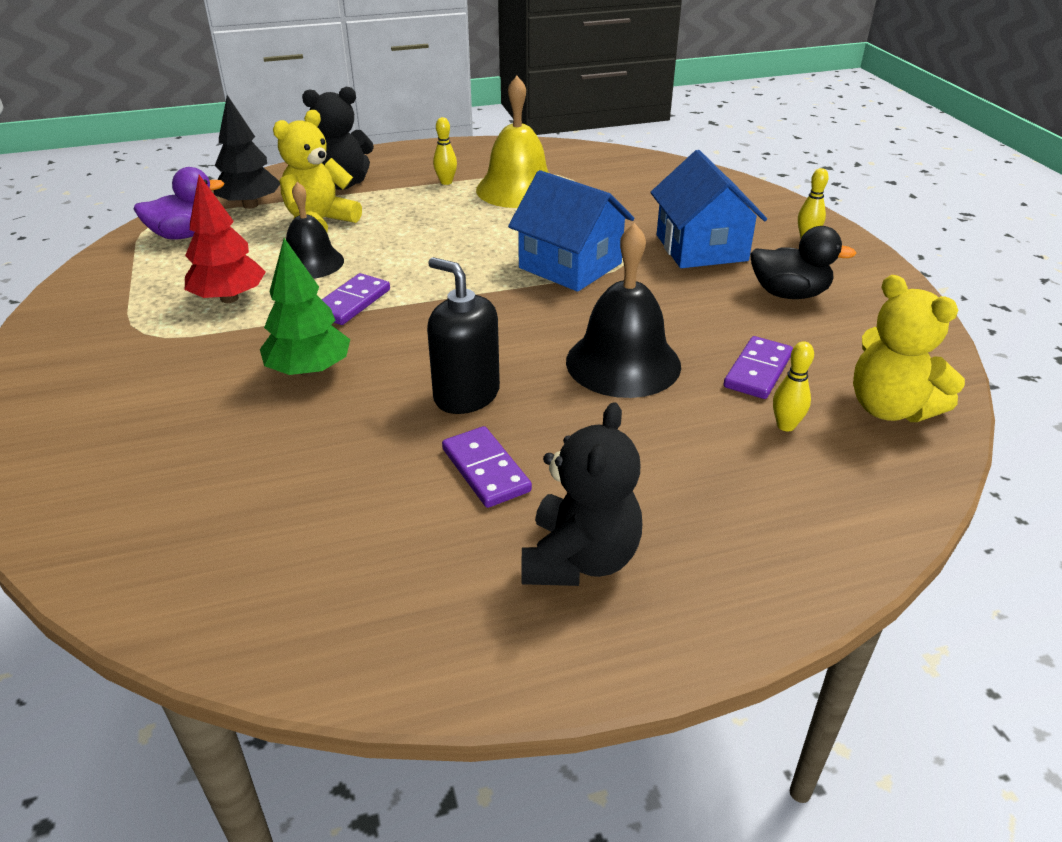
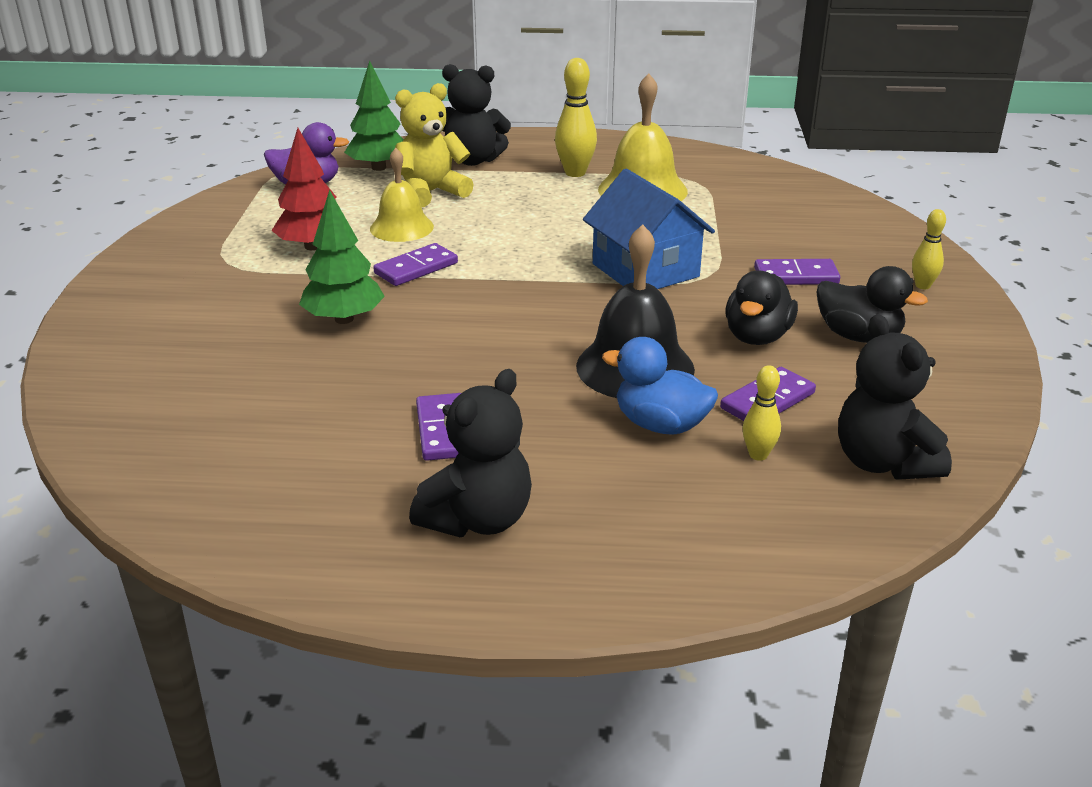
camera: 20 degrees right, 5 degrees down
(250, 205) = (378, 167): black tree -> green tree
(311, 263) = (401, 227): black bell -> yellow bell
(446, 182) = (575, 173): yellow bowling pin -> yellow bowling pin, size x1.69
(466, 395) = (468, 366): black soap dispenser -> none
(683, 416) = (660, 425): none -> blue duck
(701, 248) = (796, 276): blue house -> purple domino
(708, 311) = (757, 337): none -> black duck
(890, 408) = (883, 462): yellow teddy bear -> black teddy bear

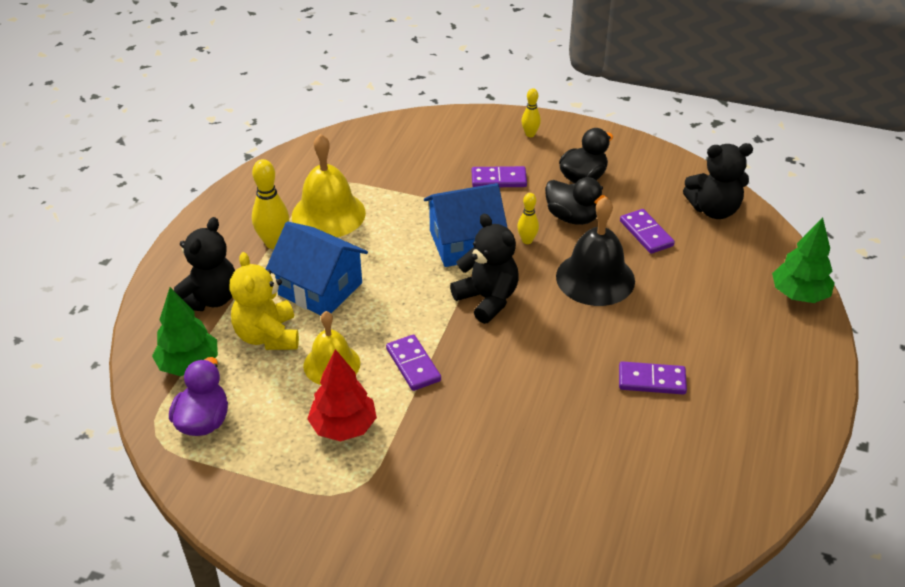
camera: 75 degrees left, 10 degrees up
(344, 319) = (484, 417): green tree -> green tree (799, 295)
(478, 519) = (747, 378): black teddy bear -> black teddy bear (487, 299)
(515, 205) = (320, 289): none -> blue house
(660, 425) = (663, 282): blue duck -> none
(758, 455) = (700, 252): yellow bowling pin -> yellow bowling pin (527, 240)
(796, 276) = (499, 179): purple domino -> purple domino turned 75 degrees clockwise

